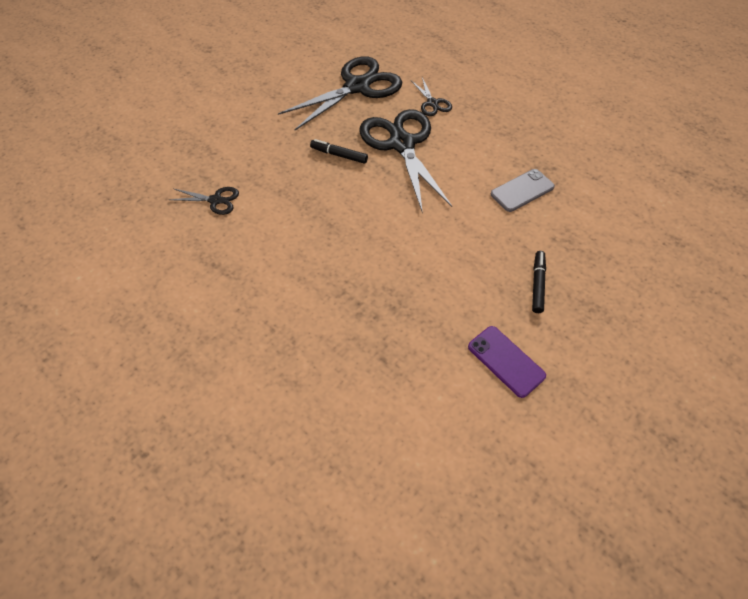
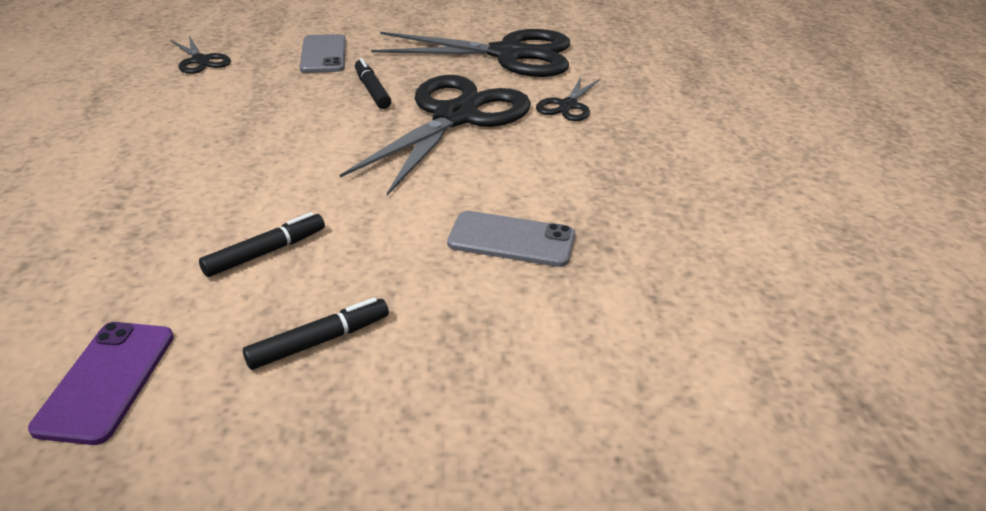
camera: 45 degrees right, 20 degrees down
(271, 149) = (323, 54): none -> grey phone
(457, 270) = (265, 252): none -> black marker

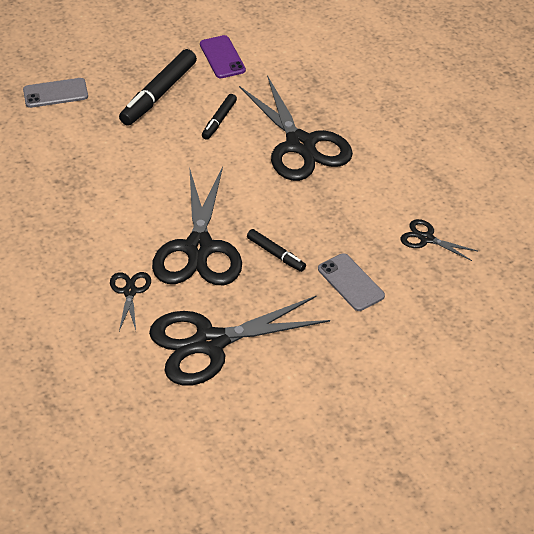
camera: 155 degrees right, 10 degrees up
(194, 179) = (300, 145): none -> black scissors
(319, 341) = (159, 94): black marker -> black marker, size x1.81
(511, 240) = (108, 168): grey phone -> grey phone (55, 93)

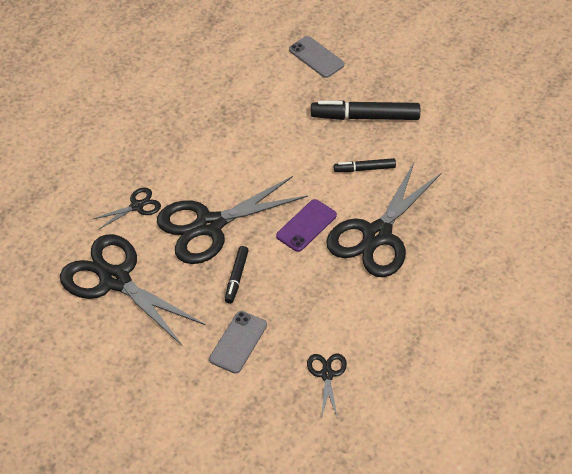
camera: 60 degrees right, 5 degrees up
(222, 57) = (443, 134): purple phone -> purple phone (306, 225)

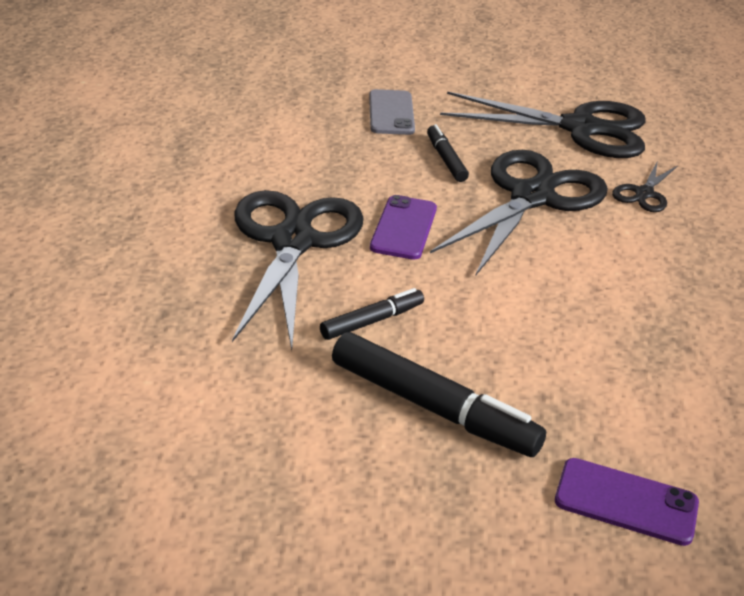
camera: 150 degrees right, 15 degrees down
(316, 57) = (626, 502): grey phone -> purple phone
(327, 374) = (270, 111): black scissors -> none
(365, 117) = (433, 407): black marker -> black marker turned 60 degrees clockwise

